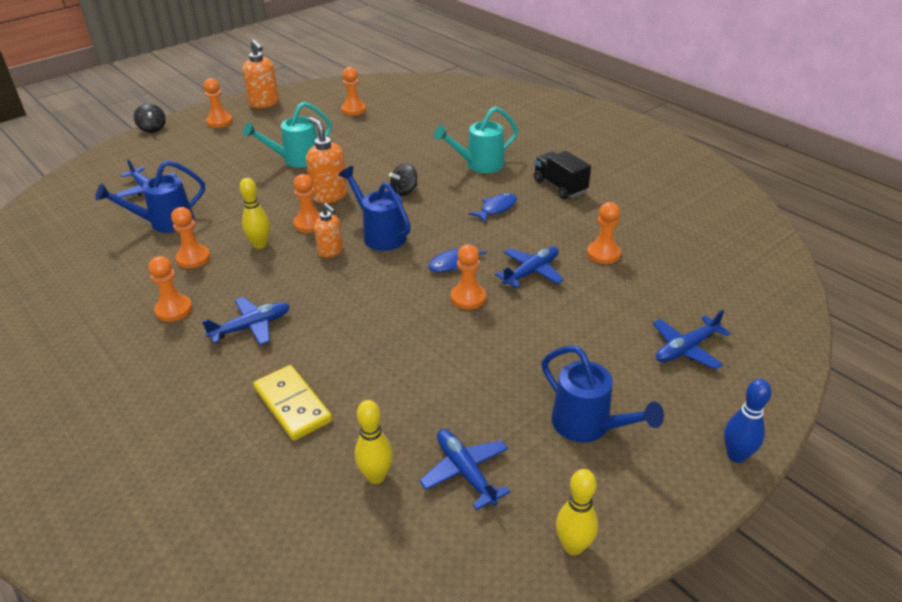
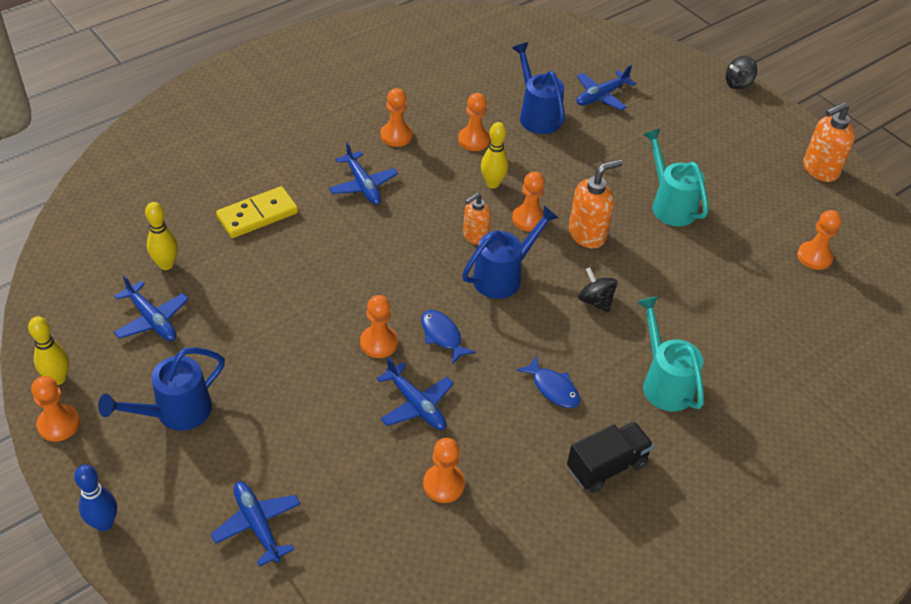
camera: 90 degrees right, 10 degrees up
(219, 122) = (762, 134): orange pawn -> orange pawn (59, 424)
(465, 472) = (152, 319): blue plane -> blue plane turned 75 degrees clockwise

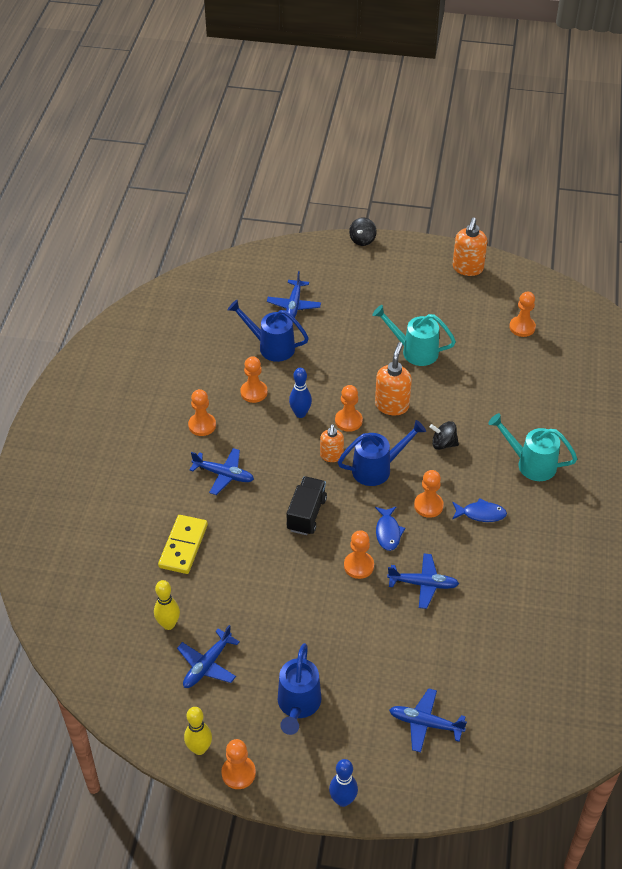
camera: 40 degrees left, 0 degrees up
(152, 319) = (207, 665): blue plane -> blue plane turned 120 degrees clockwise
(442, 336) = (388, 532): blue fish -> blue fish turned 105 degrees counterclockwise
(444, 484) = (491, 615): orange pawn -> orange pawn (428, 505)
(492, 183) = (300, 413): yellow bowling pin -> blue bowling pin
(503, 276) = (377, 469): blue watering can -> blue watering can turned 60 degrees clockwise
(606, 466) = (556, 535): black truck -> black truck (306, 514)

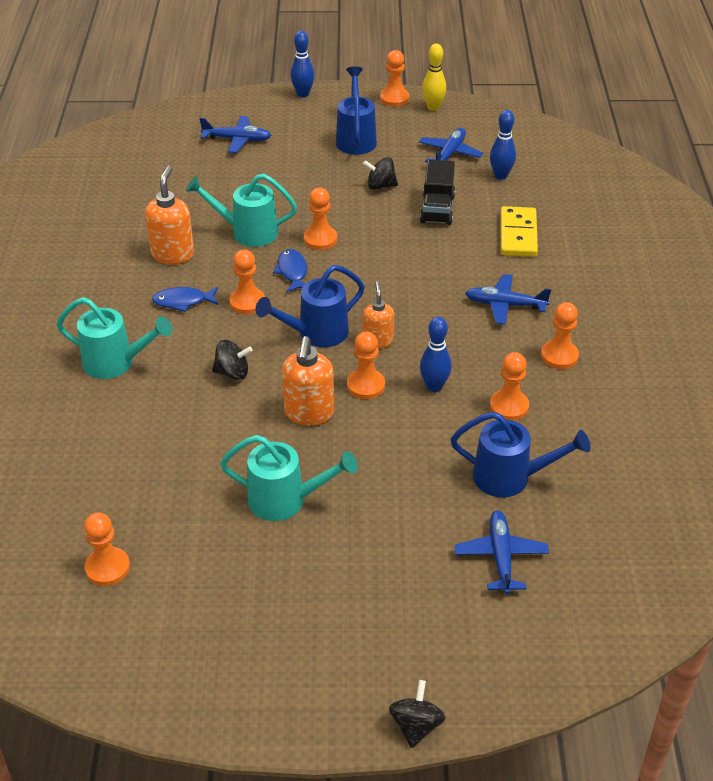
camera: 170 degrees right, 5 degrees down
(168, 624) = (500, 175): yellow bowling pin -> blue bowling pin
(289, 627) = (380, 186): none -> black spinning top
(306, 514) = (391, 278): black truck -> black truck (437, 209)
(423, 584) = (247, 232): blue plane -> turquoise watering can
(467, 268) = (202, 683): orange soap dispenser -> orange soap dispenser (173, 254)

